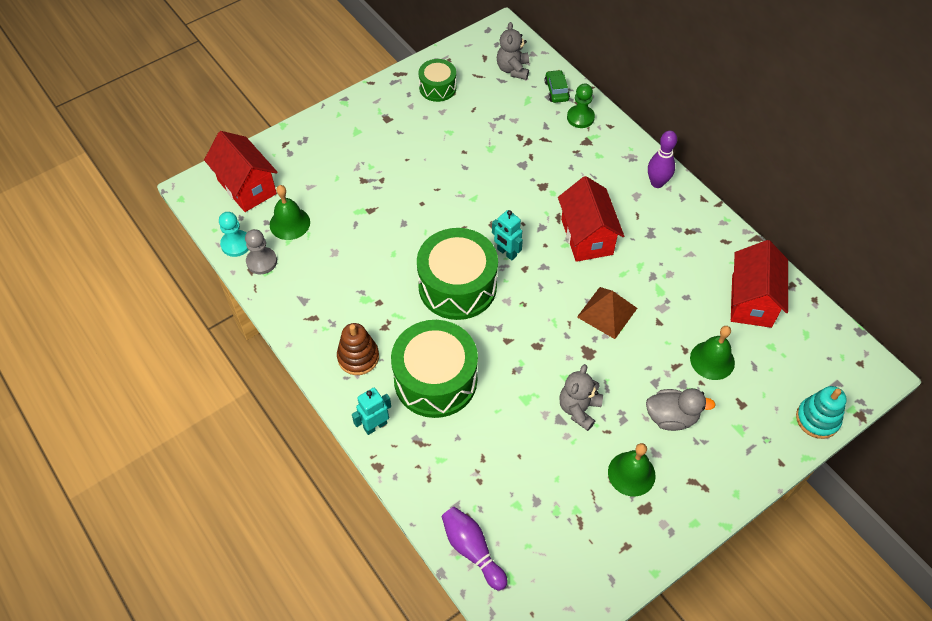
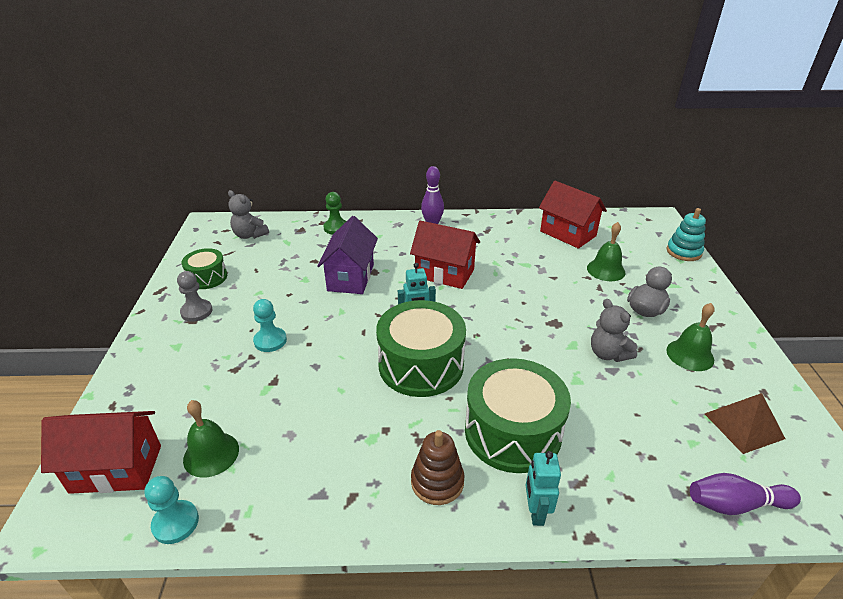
camera: 55 degrees left, 20 degrees down
(261, 261) = (228, 508): grey pawn -> grey pawn (196, 311)
(405, 179) = (270, 341): none -> turquoise pawn
(520, 176) = (351, 277): none -> purple house
(556, 91) = (298, 226): green car -> none
(607, 312) = (524, 296): brown pyramid -> brown pyramid (744, 426)

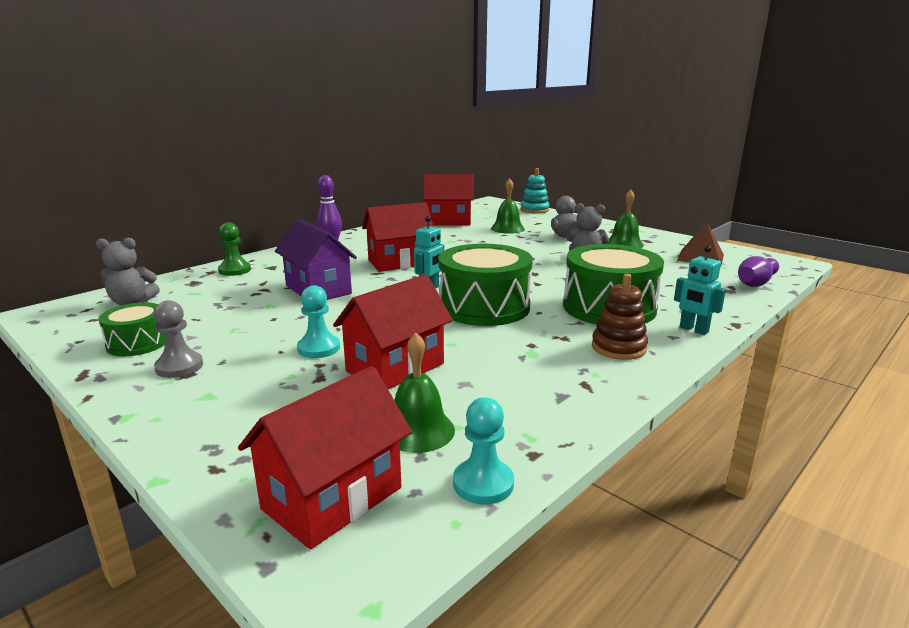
camera: 45 degrees left, 15 degrees down
(279, 389) = (395, 367): none -> red house

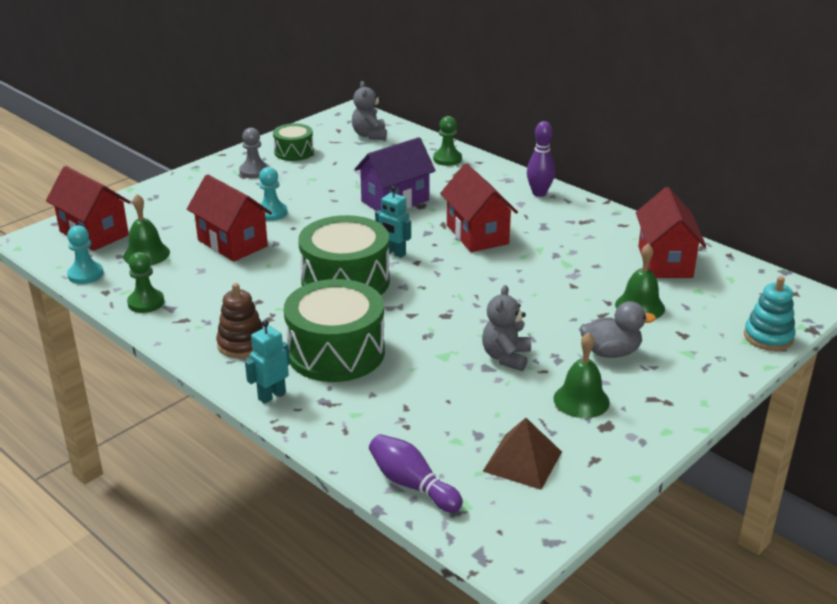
camera: 90 degrees right, 10 degrees up
(554, 415) = (146, 302): none -> green pawn

